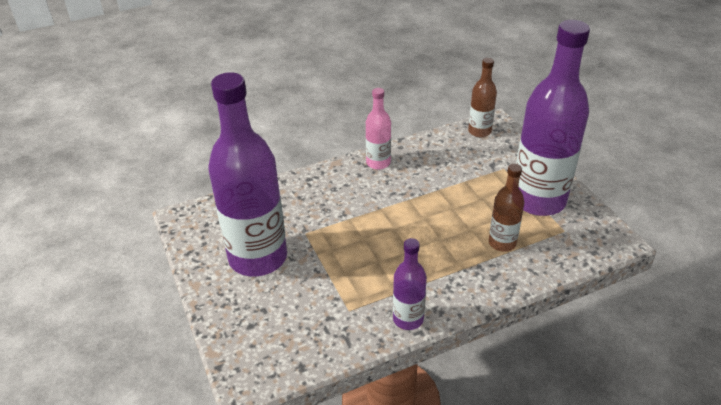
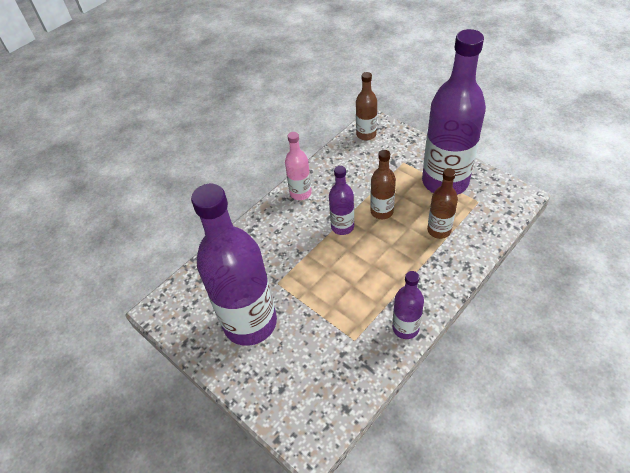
camera: 20 degrees left, 10 degrees up
(401, 206) = (342, 227): none -> purple bottle
(451, 206) = (381, 211): none -> brown bottle

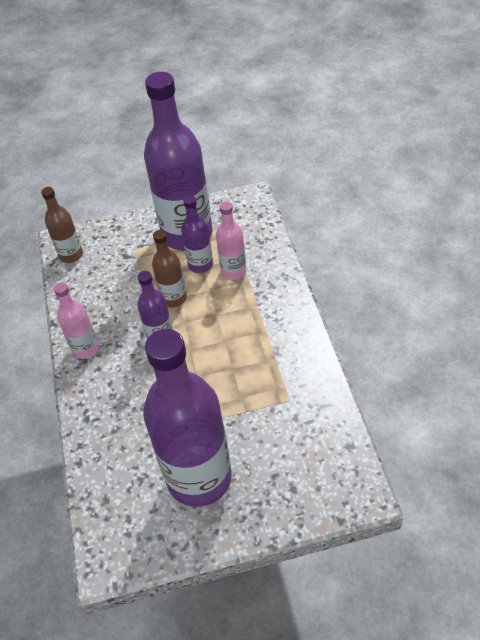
camera: 55 degrees left, 0 degrees up
(405, 328) = (308, 355): purple bottle -> purple bottle (200, 265)
(439, 230) = (233, 271): brown bottle -> pink bottle

